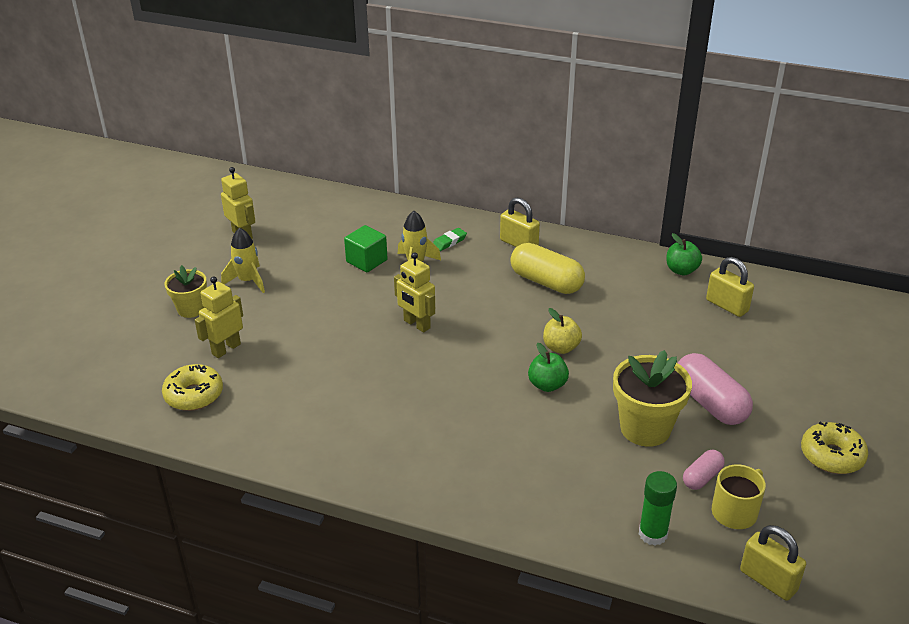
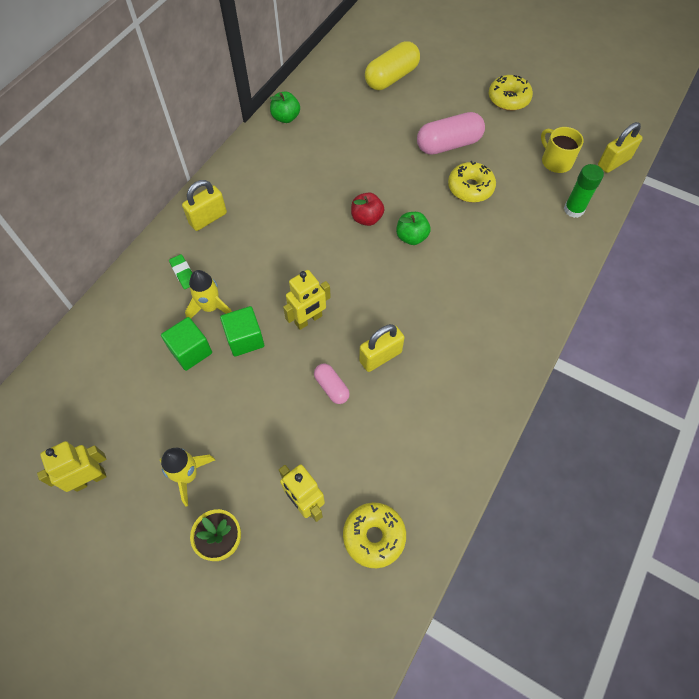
camera: 80 degrees left, 25 degrees up
(386, 289) = (245, 339): none -> green cube
(546, 282) = (273, 210): yellow capsule -> yellow capsule (391, 77)
(561, 347) = (366, 218): yellow apple -> red apple
(645, 428) = (470, 188): yellow flower pot -> yellow donut
(702, 477) = (522, 169): pink capsule -> pink capsule (331, 387)
(727, 306) = (339, 104): yellow padlock -> yellow padlock (380, 356)

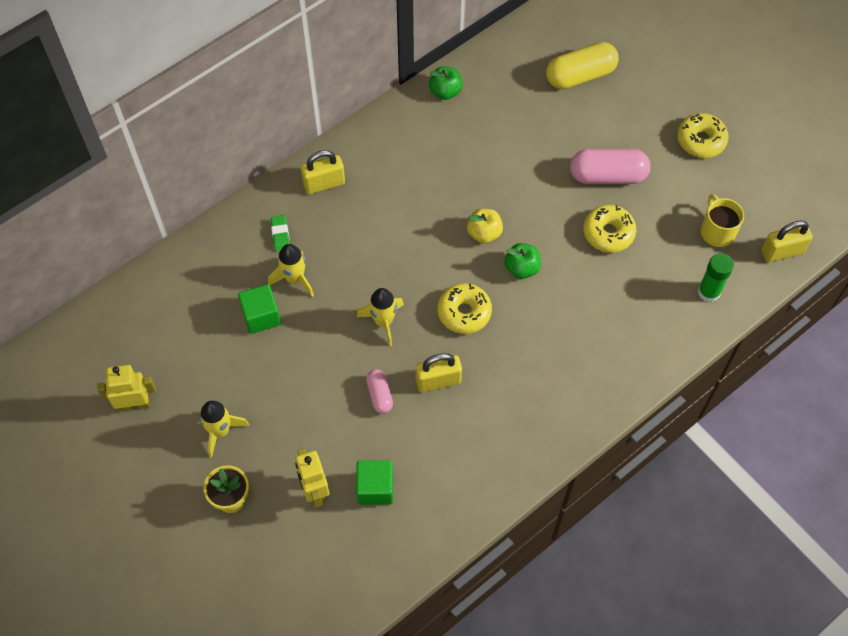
camera: 20 degrees right, 0 degrees up
(245, 339) = (316, 321): green cube -> green cube (375, 488)
(308, 320) = (383, 322): yellow robot -> yellow rocket
(366, 218) = (484, 233): red apple -> yellow apple
(374, 536) = (364, 541): yellow donut -> yellow donut (464, 312)

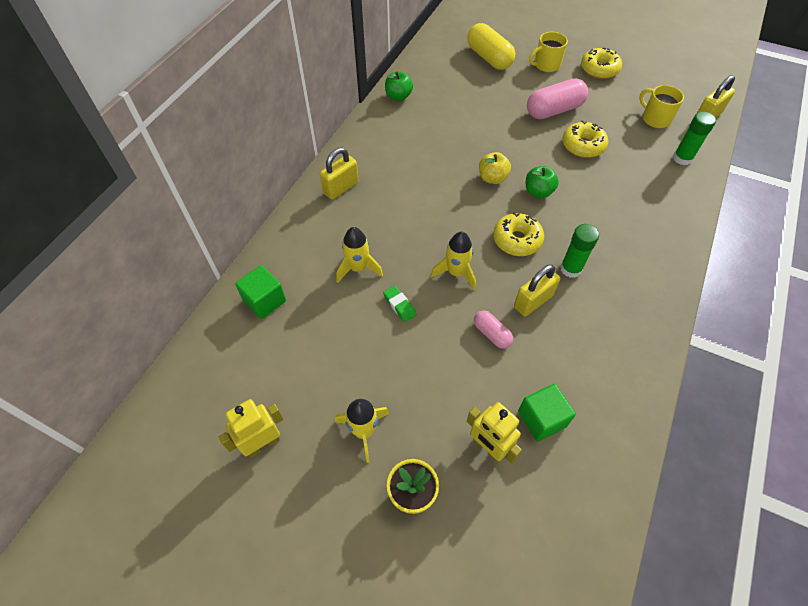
camera: 25 degrees left, 5 degrees down
(261, 316) = (345, 310): green cube -> green cube (264, 301)
(280, 235) = (326, 239): green eraser -> green eraser (399, 305)
(497, 364) = (571, 269): none -> green glue stick
(580, 76) = (489, 58): yellow capsule -> yellow capsule turned 75 degrees counterclockwise
(641, 110) = (546, 65): none -> yellow mug

